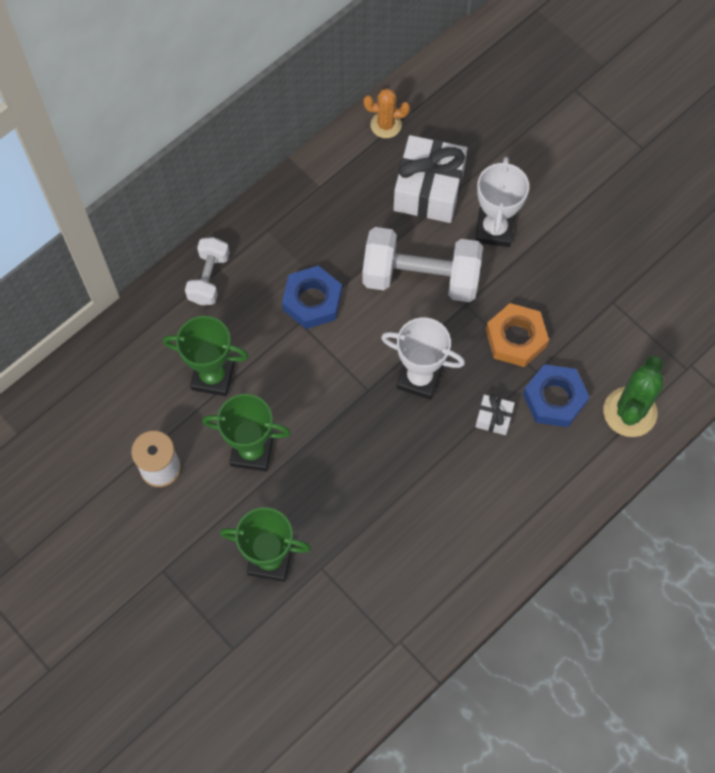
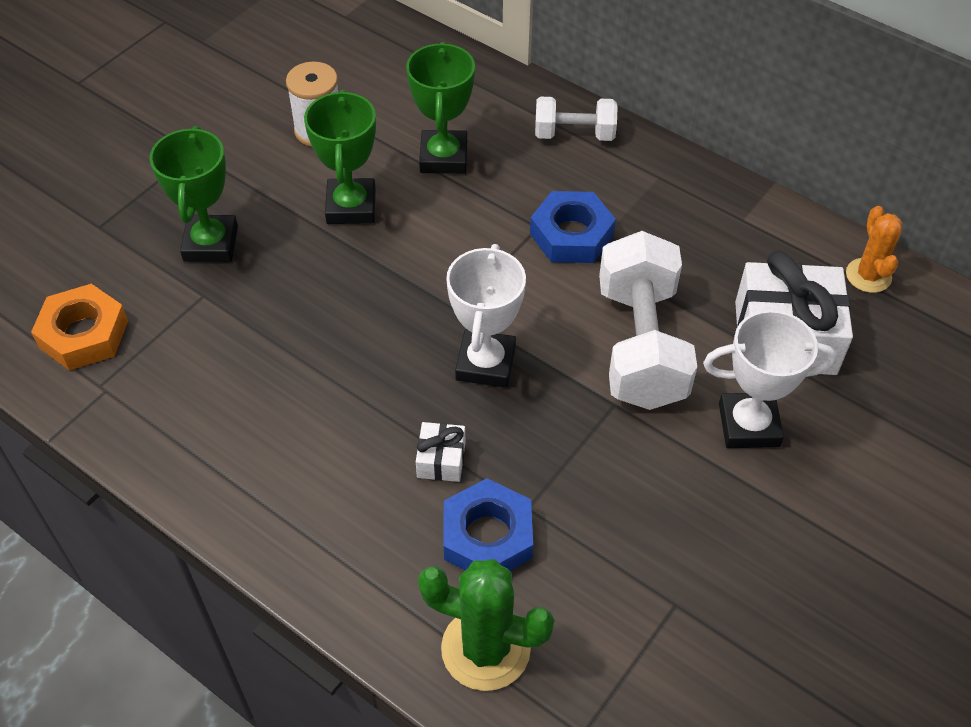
camera: 80 degrees right, 15 degrees down
(516, 338) = (576, 473): orange nut -> orange nut (84, 334)

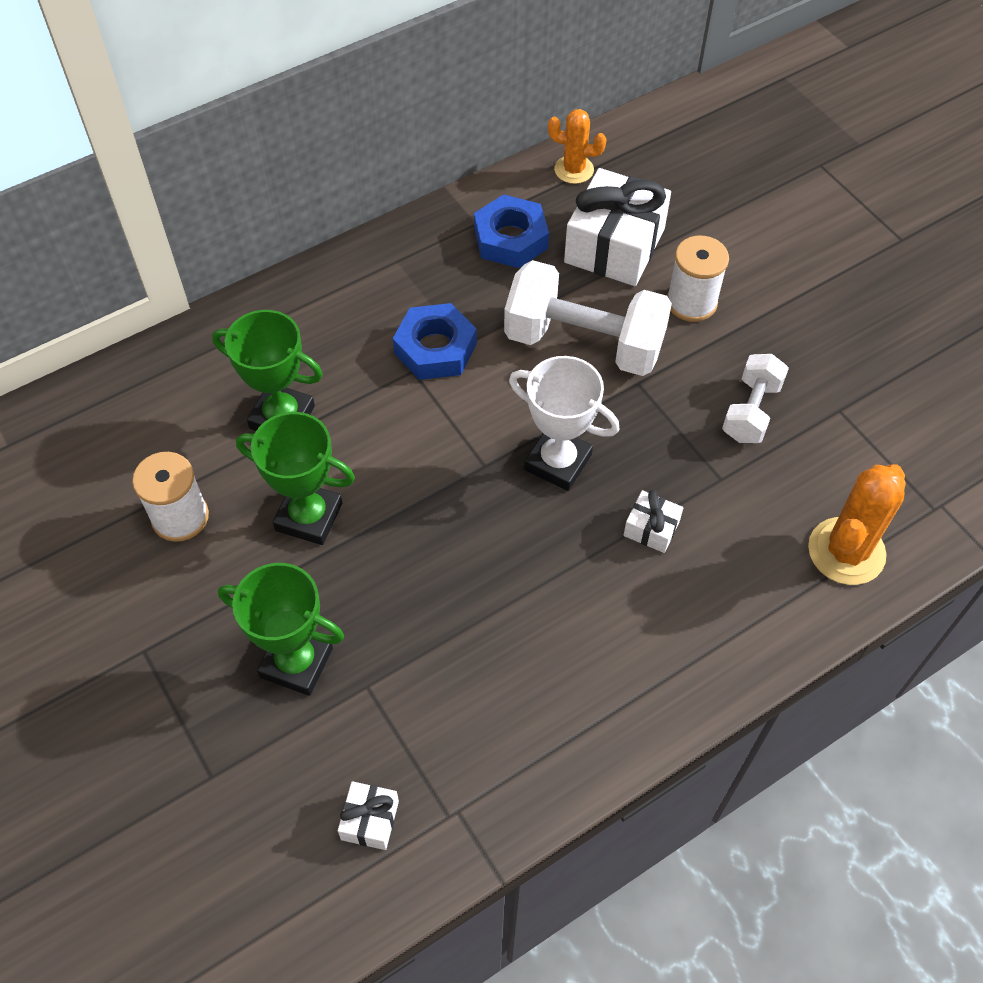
camera: 70 degrees left, 5 degrees up
(84, 334) = (370, 820): orange nut -> white gift
(485, 649) = (846, 551): green cactus -> orange cactus
(487, 536) = (741, 517): blue nut -> blue nut (510, 239)
(574, 134) = (309, 303): white dumbbell -> white dumbbell (751, 411)
(749, 425) = (691, 302): white trophy -> white spool

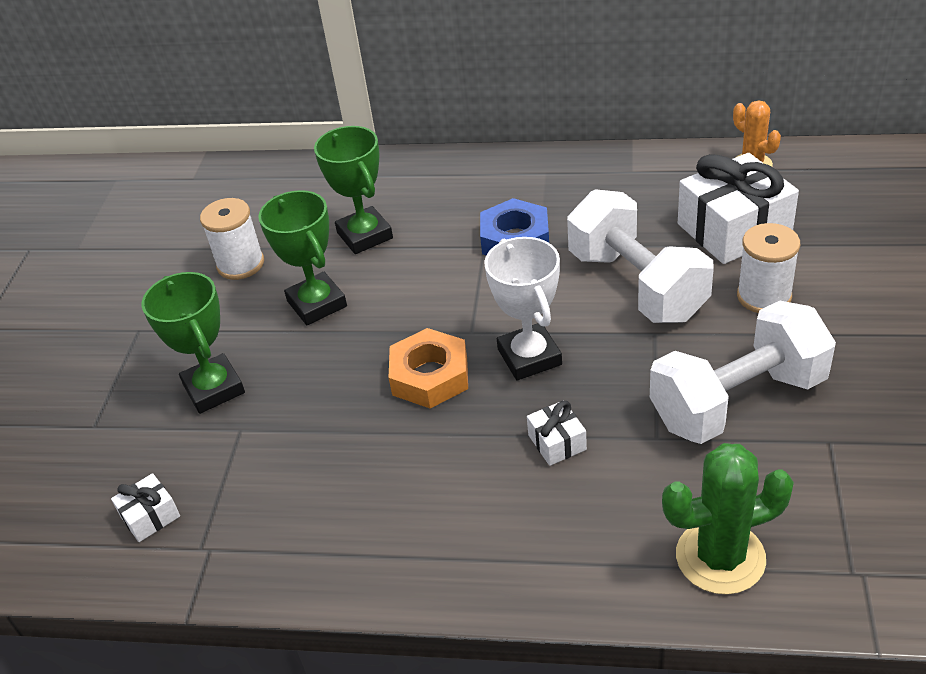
camera: 45 degrees right, 15 degrees down
(490, 529) = (430, 376): none -> orange nut
(510, 239) = (649, 191): blue nut -> none
(751, 411) = (737, 401): white dumbbell -> white dumbbell, size x1.80
(846, 551) = (720, 557): orange cactus -> green cactus

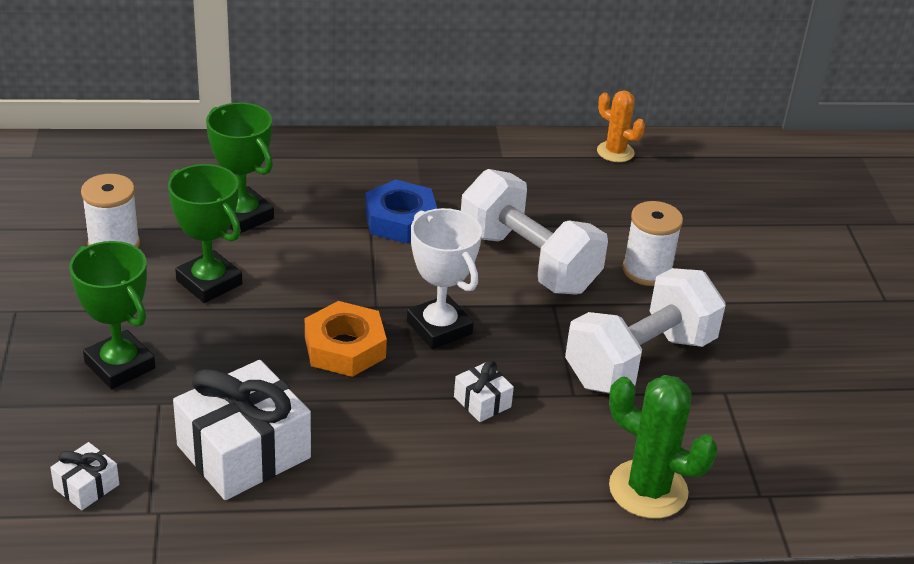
camera: 20 degrees left, 5 degrees down
(720, 557) = (648, 489): green cactus -> green cactus turned 60 degrees clockwise
(734, 229) = (609, 211): white gift -> white gift (244, 452)

